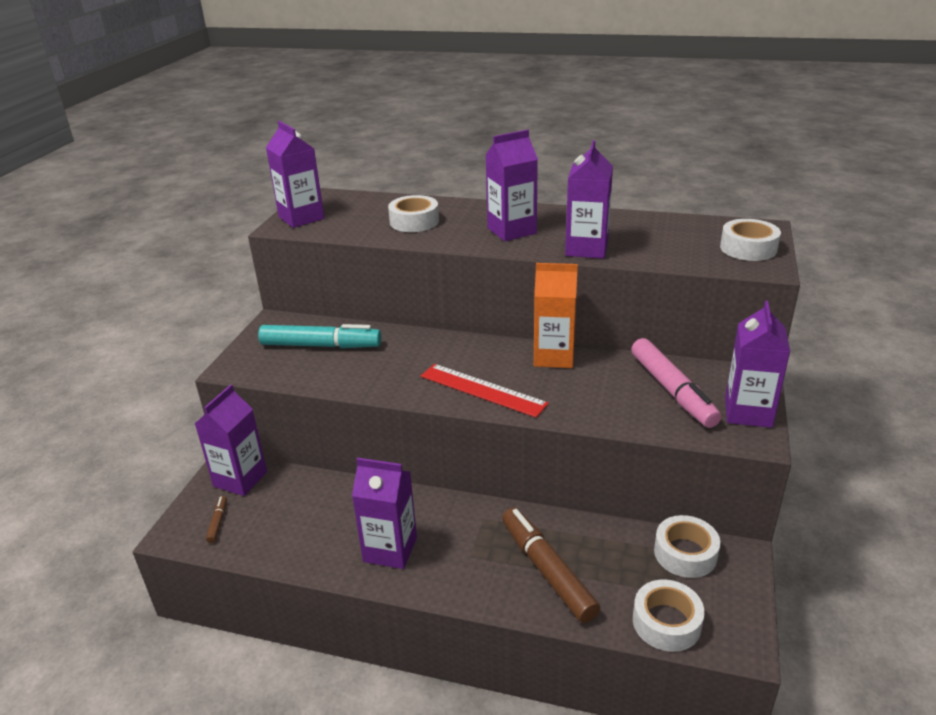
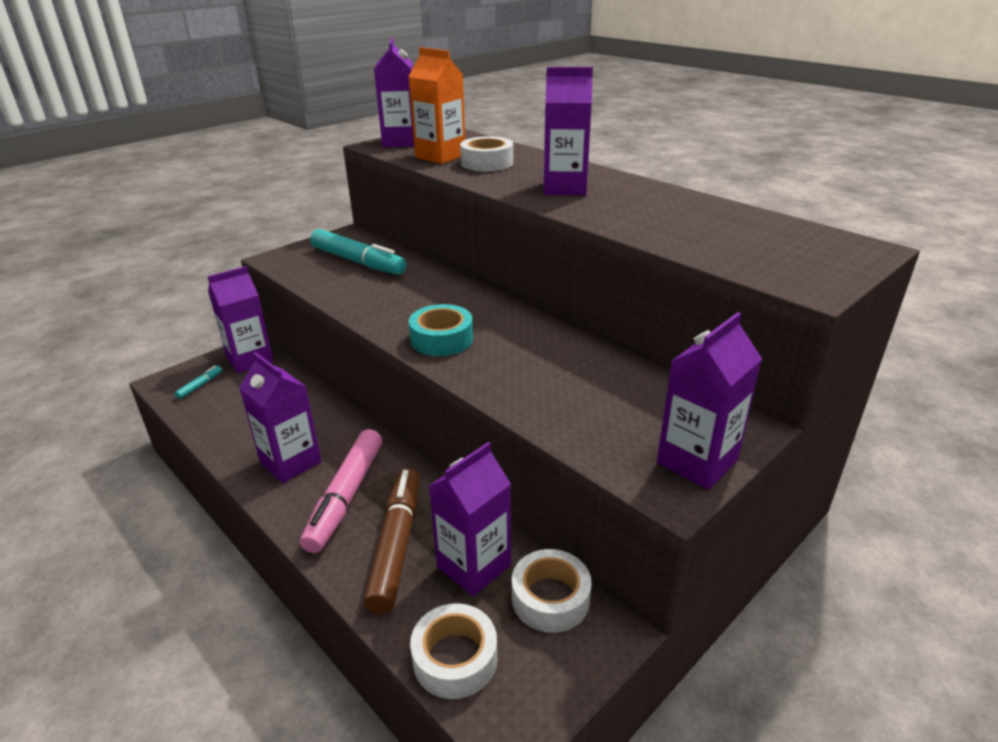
camera: 30 degrees right, 0 degrees up
(218, 522) = (200, 385): brown marker -> turquoise marker
(482, 390) = (442, 339): red ruler -> turquoise tape
(554, 357) = (545, 333): orange carton -> orange carton (440, 156)
(586, 249) = (617, 219): purple carton -> purple carton (474, 566)
(672, 390) = (632, 406): pink marker -> pink marker (346, 497)
(748, 248) = (816, 263): white tape -> none

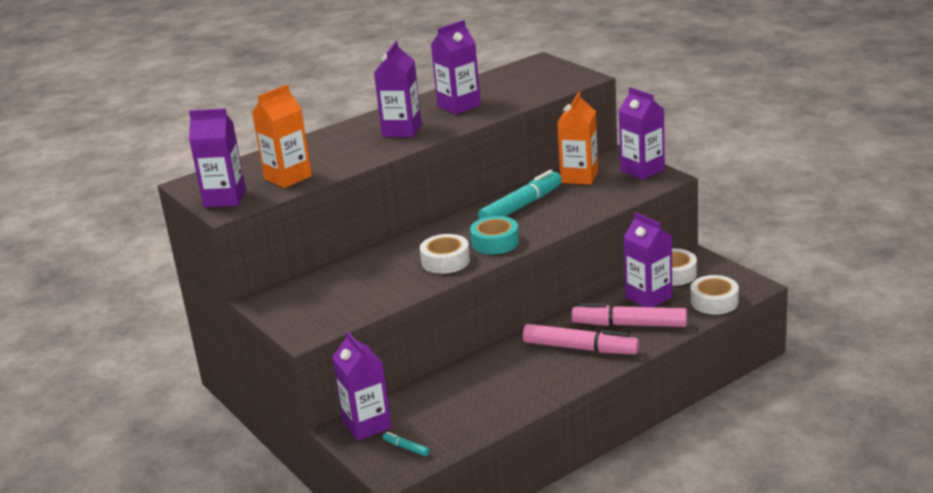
camera: 80 degrees left, 5 degrees down
(290, 462) = (536, 377): purple carton -> purple carton (459, 106)
(358, 262) = (336, 288): turquoise marker -> turquoise marker (521, 206)
(396, 545) = (629, 325): brown marker -> pink marker
(487, 163) = (320, 158): white tape -> white tape (445, 261)
(651, 394) = (579, 177): none -> orange carton

